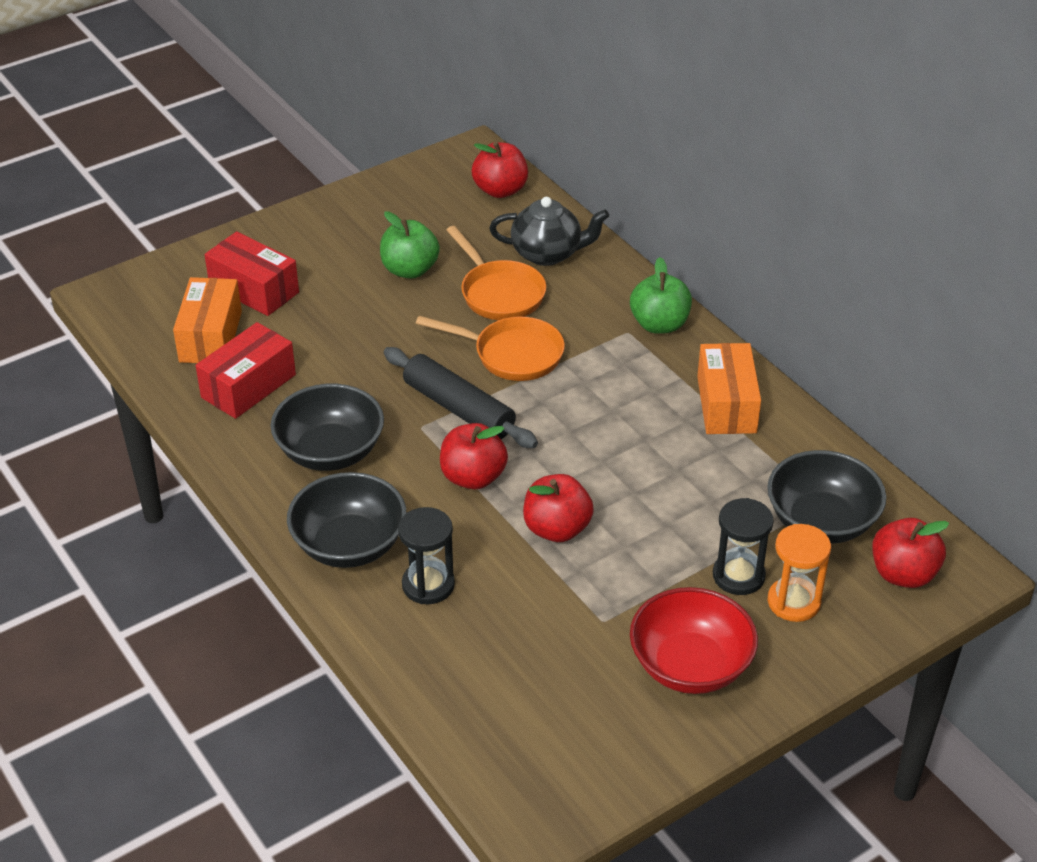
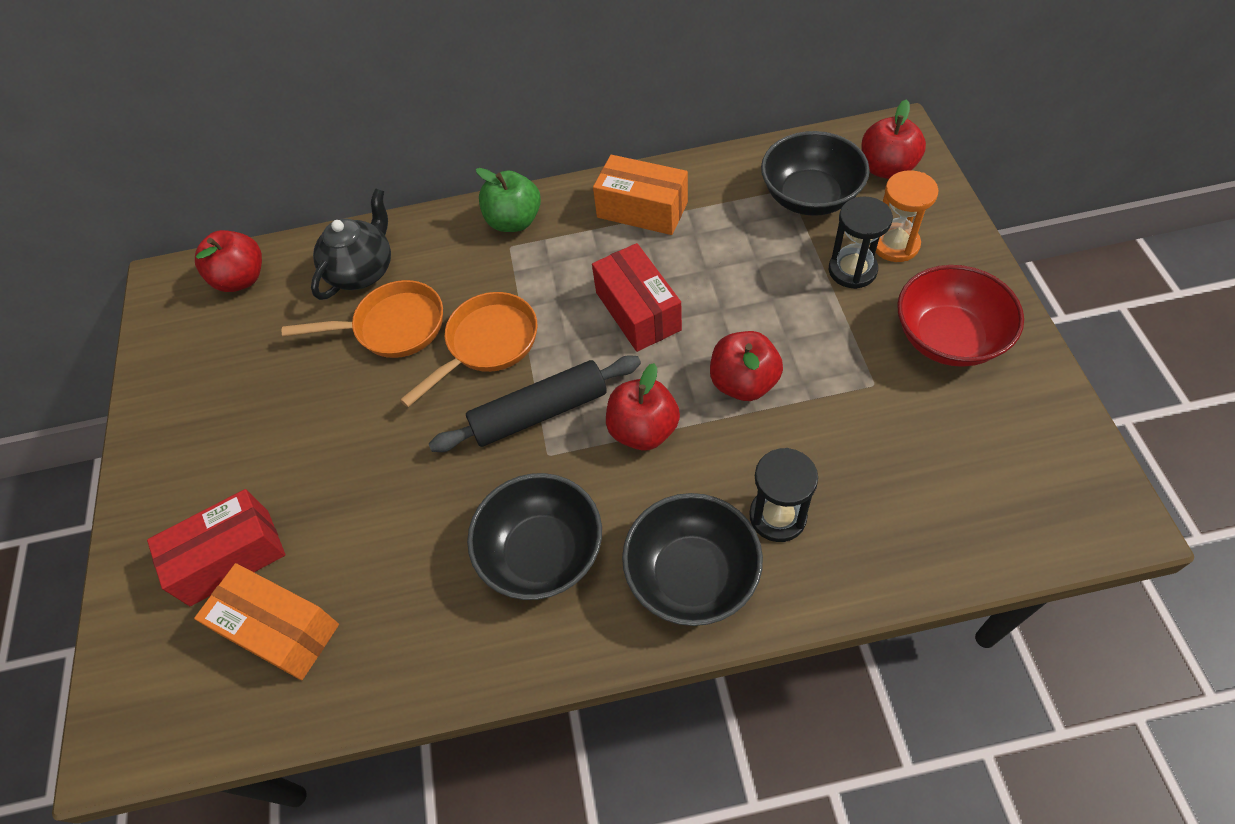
camera: 60 degrees left, 15 degrees up
(248, 386) = (390, 610): red box -> red box (637, 311)
(410, 270) = (305, 392): green apple -> none

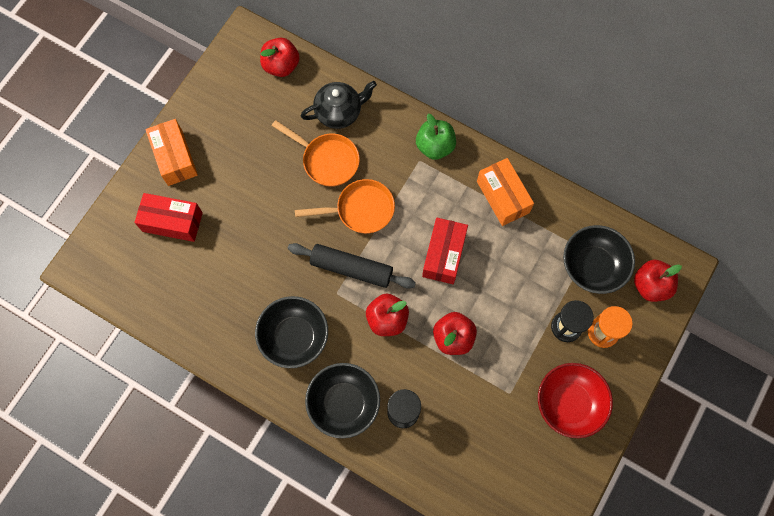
camera: 35 degrees right, 15 degrees up
(280, 629) = (168, 275): orange box -> orange box (175, 158)

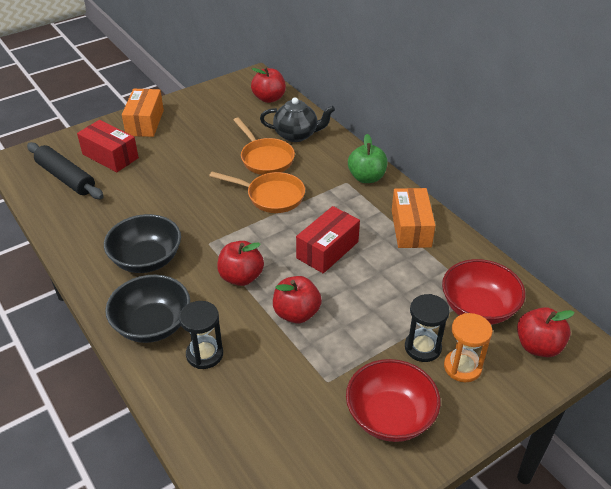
camera: 25 degrees right, 30 degrees down
(351, 268) = (234, 231): black rolling pin -> black rolling pin (66, 178)
(593, 266) = (478, 308): black bowl -> red bowl

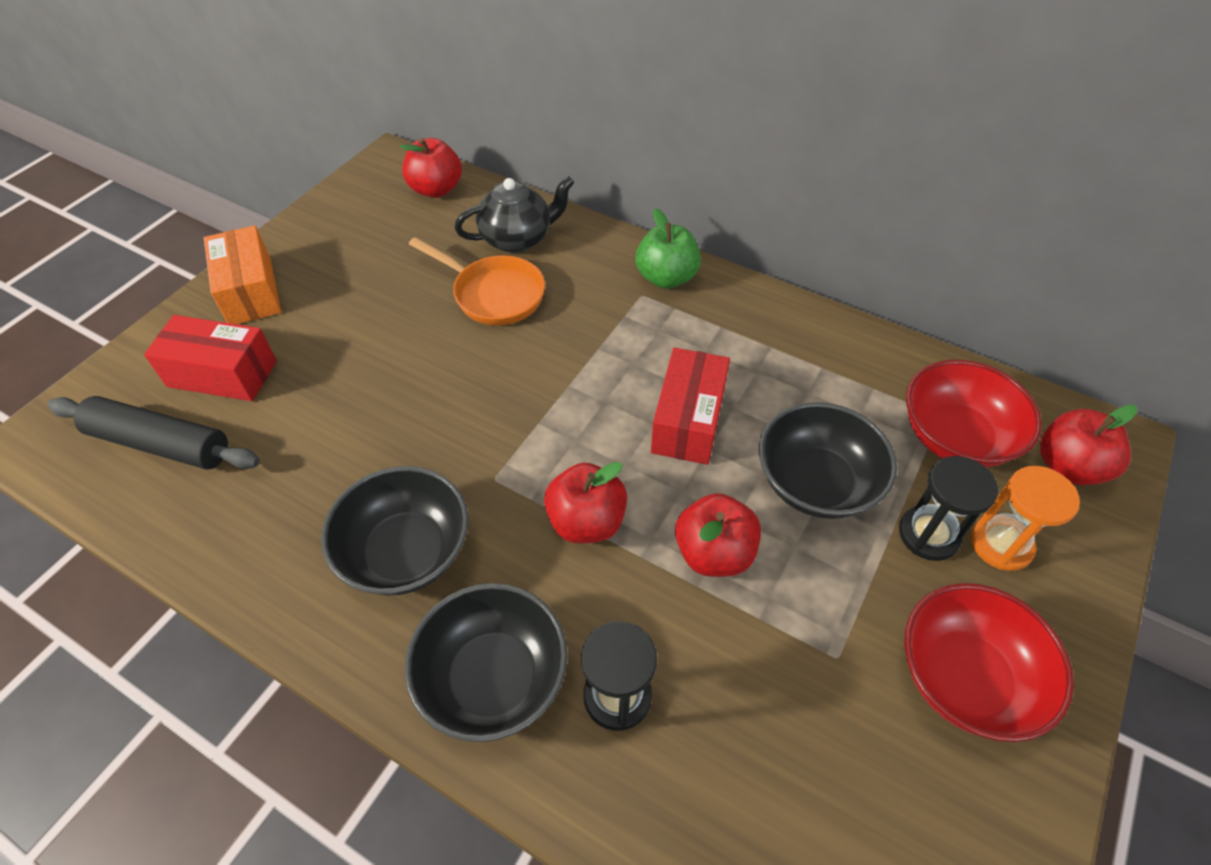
camera: 25 degrees left, 10 degrees up
(271, 196) = (544, 357): orange pan -> none
(377, 302) = (816, 483): none -> black bowl
(411, 228) = (782, 340): orange box -> none

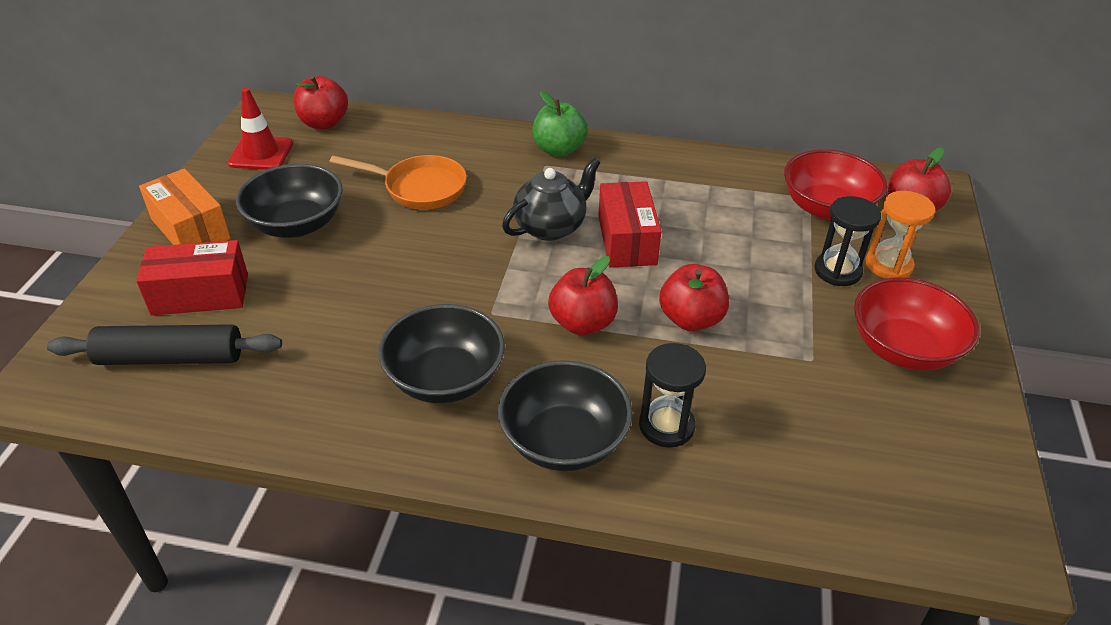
camera: 20 degrees left, 10 degrees down
(358, 214) = (261, 153): none -> red traffic cone
(518, 239) = (418, 145): black teapot -> black teapot (551, 227)
(816, 483) = (743, 258): black bowl -> black bowl (297, 224)

